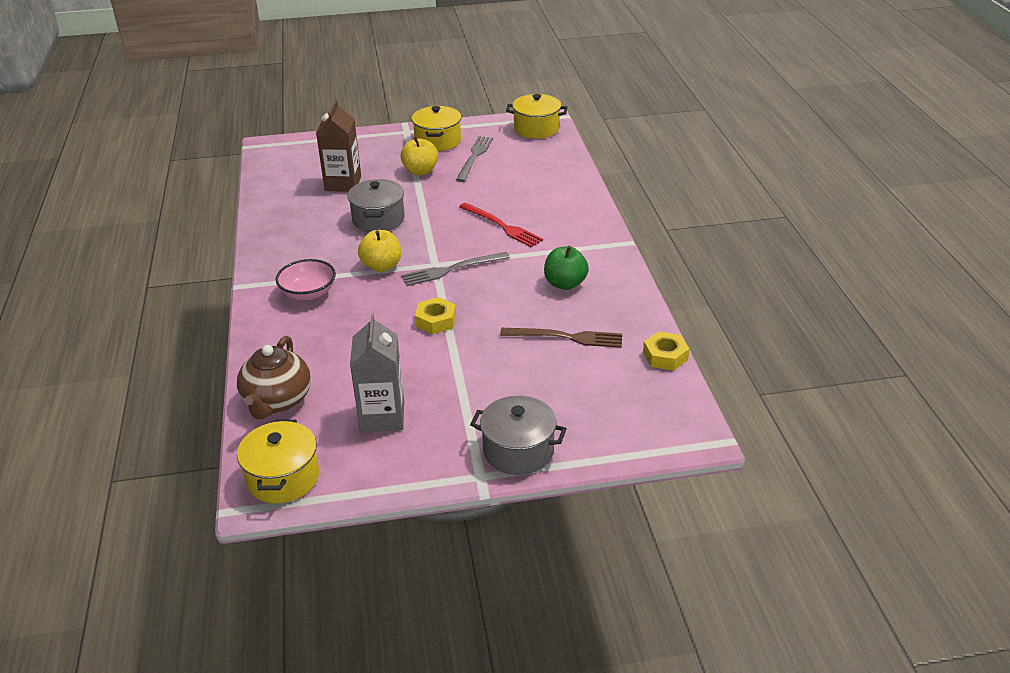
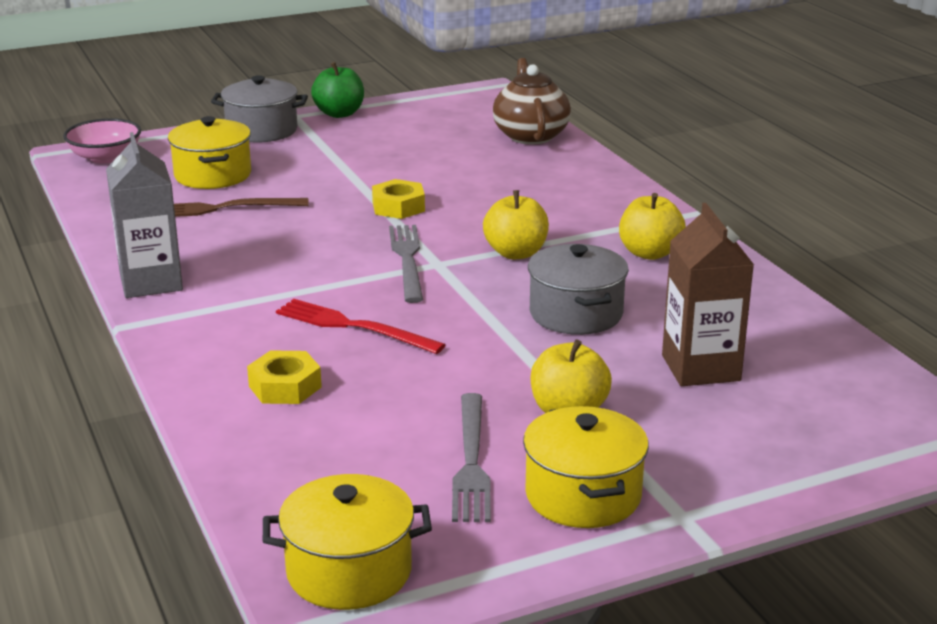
camera: 165 degrees right, 10 degrees down
(283, 478) = (476, 100): yellow pot -> yellow pot (213, 175)
(300, 255) = (649, 253): none -> yellow apple
(308, 293) = (591, 215): pink bowl -> pink bowl (105, 157)
(382, 416) = (411, 136): grey carton -> grey carton (151, 282)
(452, 269) = (407, 260): grey fork -> grey fork turned 60 degrees counterclockwise
(565, 284) = (230, 260): green apple -> green apple (339, 114)
(665, 356) = (95, 205): yellow nut -> yellow nut (285, 386)

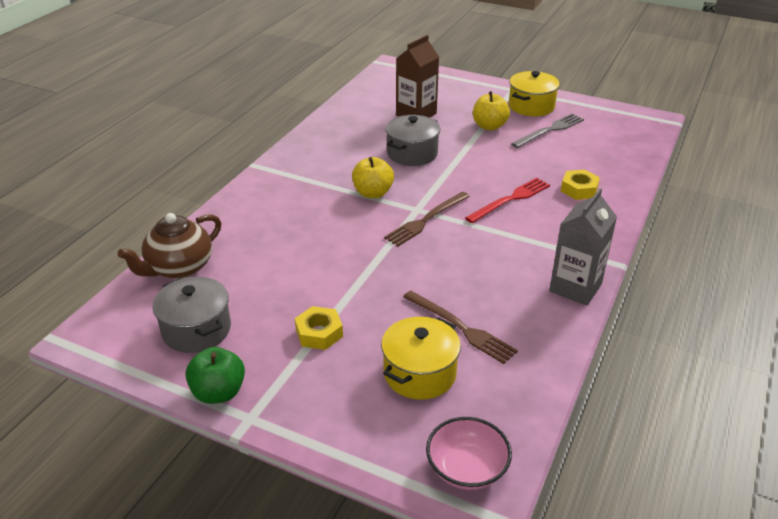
camera: 130 degrees left, 10 degrees up
(261, 130) = (305, 413): grey pot -> grey pot (196, 330)
(349, 571) = (634, 124): yellow pot -> none
(353, 327) = (510, 199): red fork -> red fork turned 120 degrees counterclockwise
(398, 207) = (365, 259): yellow nut -> yellow nut (319, 333)
(407, 260) = (426, 220): grey fork -> brown fork
(649, 253) = (322, 159): yellow apple -> none

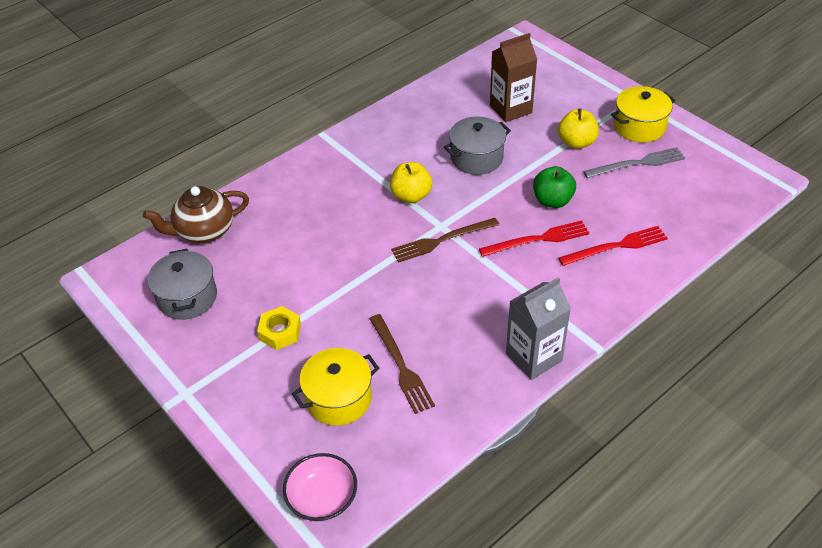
camera: 25 degrees right, 10 degrees up
(218, 392) = (174, 362): green apple -> green apple (552, 201)
(579, 189) = (616, 246): yellow nut -> red fork

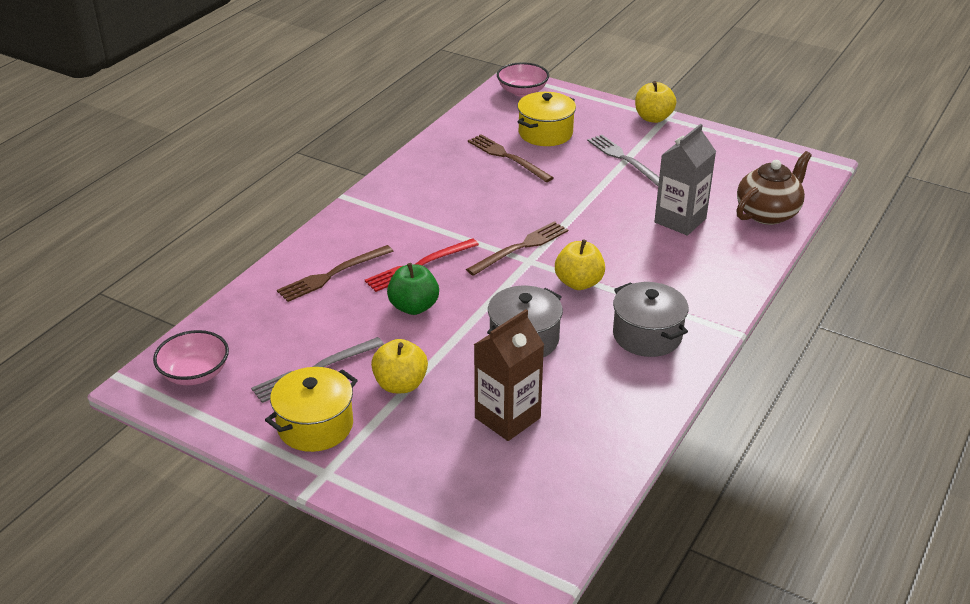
camera: 160 degrees right, 10 degrees down
(187, 297) = (727, 166): grey pot -> grey pot (647, 335)
(200, 395) = (653, 118): none -> yellow apple
(280, 332) = (624, 159): yellow nut -> grey fork
(533, 357) = (397, 180): grey carton -> grey carton (680, 220)
(616, 246) = (332, 274): red fork -> brown fork
(729, 178) = (195, 373): none -> pink bowl

